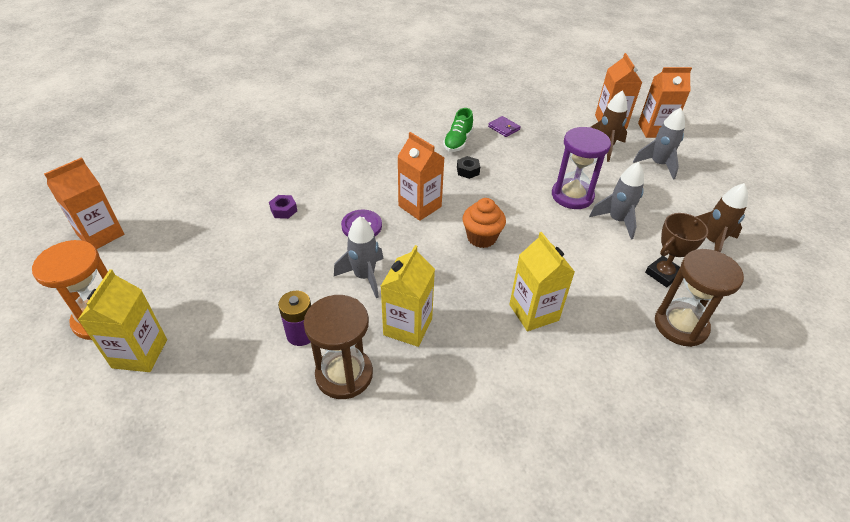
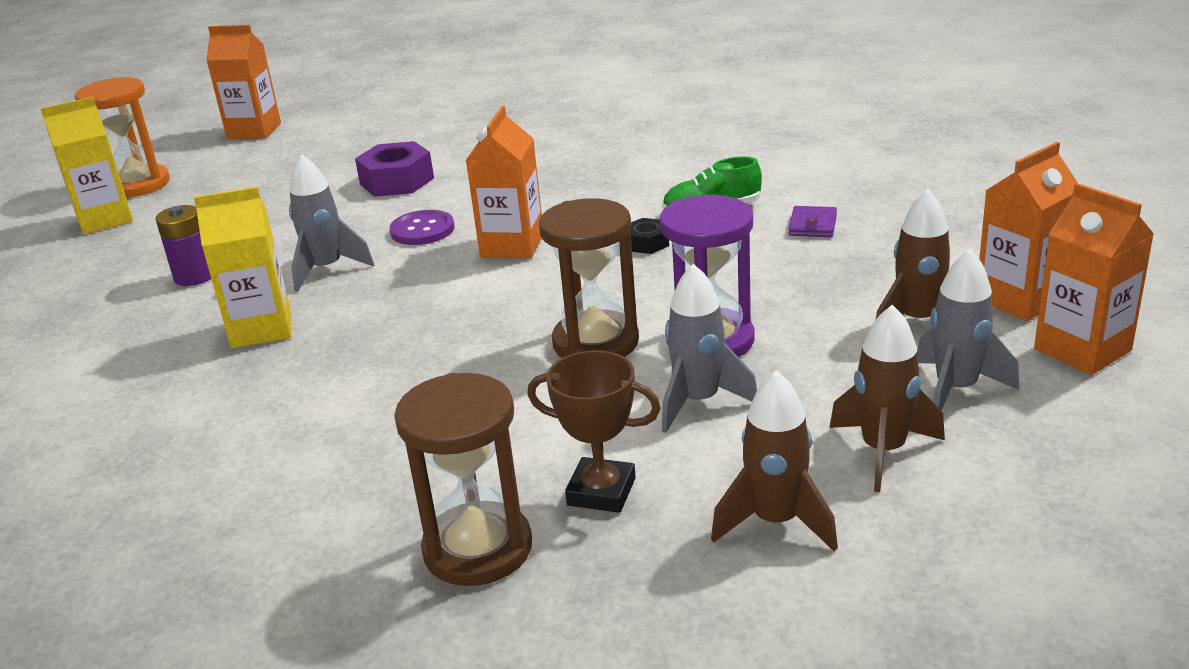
camera: 60 degrees right, 15 degrees down
(284, 210) = (397, 181): purple nut -> purple nut, size x1.85
(344, 374) = (150, 324): brown hourglass -> brown hourglass (595, 342)
(481, 238) = (498, 309): orange cupcake -> none
(533, 312) = (374, 404): yellow carton -> none
(684, 198) = (883, 451): none -> brown rocket

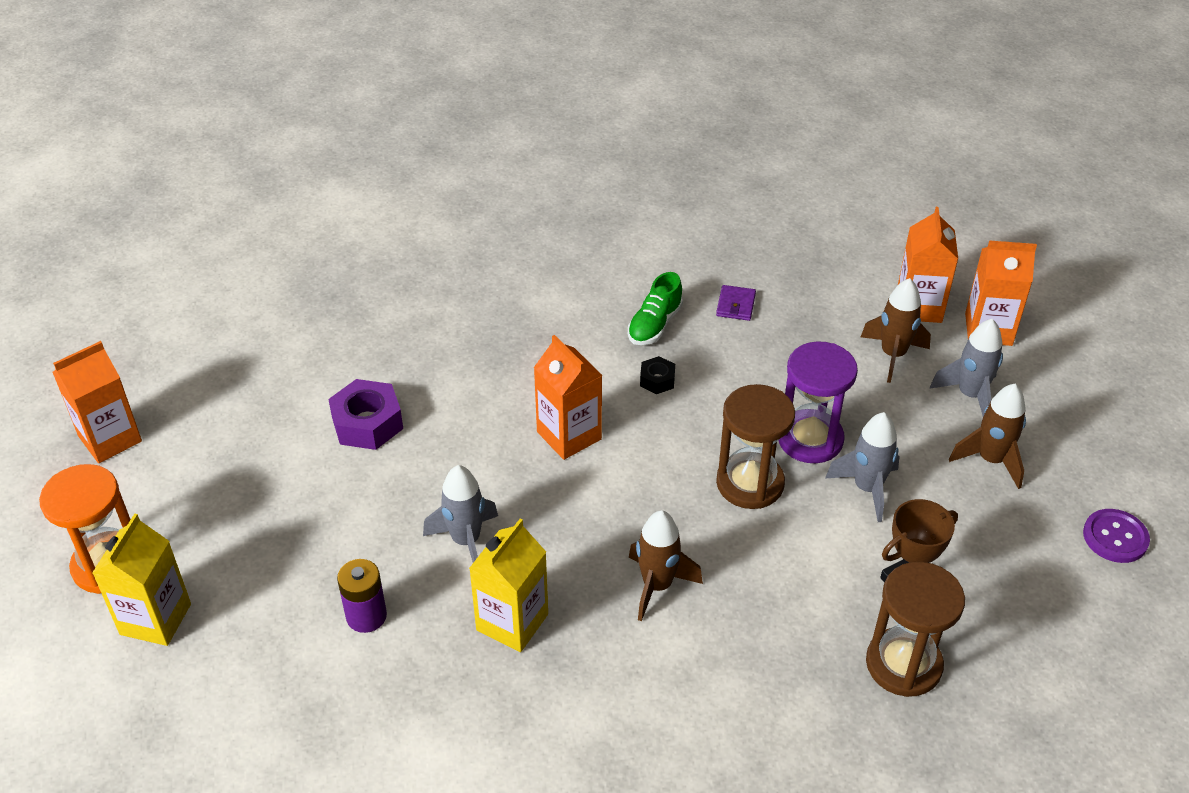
camera: 50 degrees left, 15 degrees up
(422, 230) = (476, 460): purple button -> purple button (1115, 537)
(775, 522) = (1004, 539): brown rocket -> brown rocket (657, 586)
(812, 225) = (735, 305): purple wallet -> purple wallet turned 45 degrees clockwise

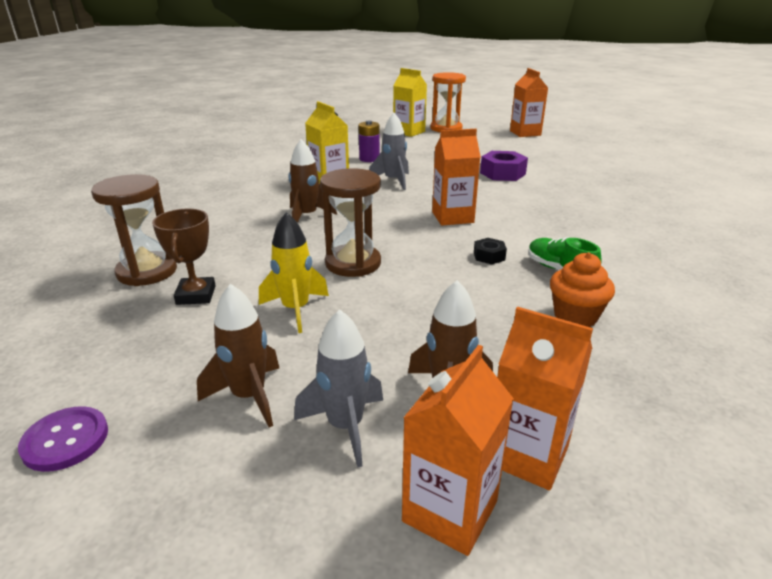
camera: 115 degrees right, 15 degrees down
(735, 305) = (575, 316): purple wallet -> orange cupcake
(810, 439) = (372, 301): purple hourglass -> none
(867, 489) = (295, 310): grey rocket -> yellow rocket

